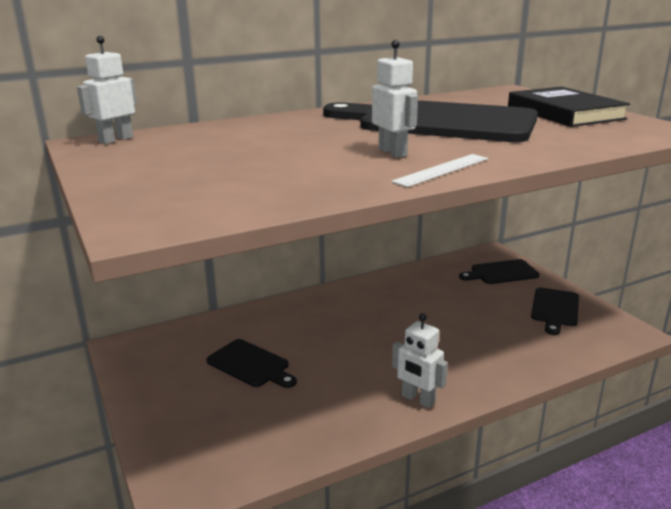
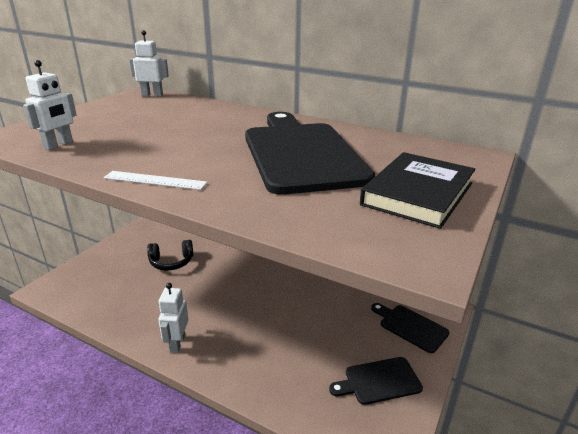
camera: 55 degrees right, 5 degrees up
(250, 365) = (171, 262): black cutting board -> black headphones
(393, 152) = (189, 157): white robot -> white robot (59, 145)

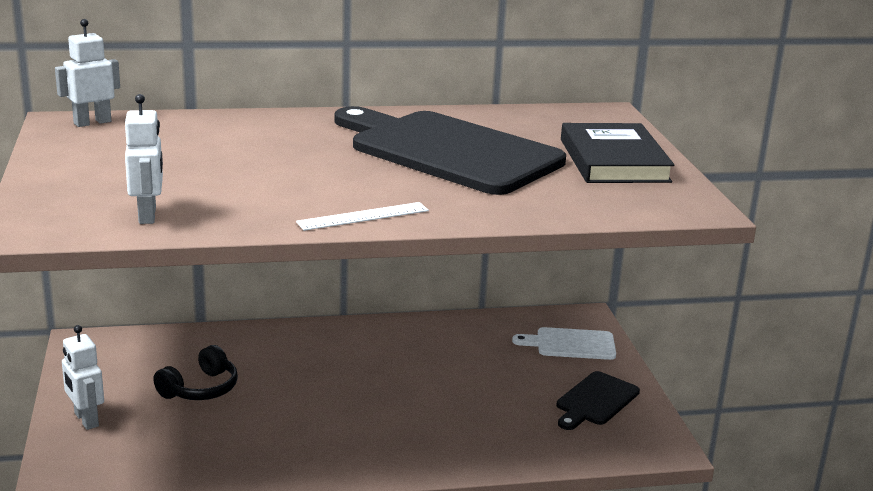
camera: 40 degrees left, 5 degrees down
(177, 343) = (348, 461): white robot -> white robot (86, 420)
(410, 327) = (571, 344): black cutting board -> white cutting board

